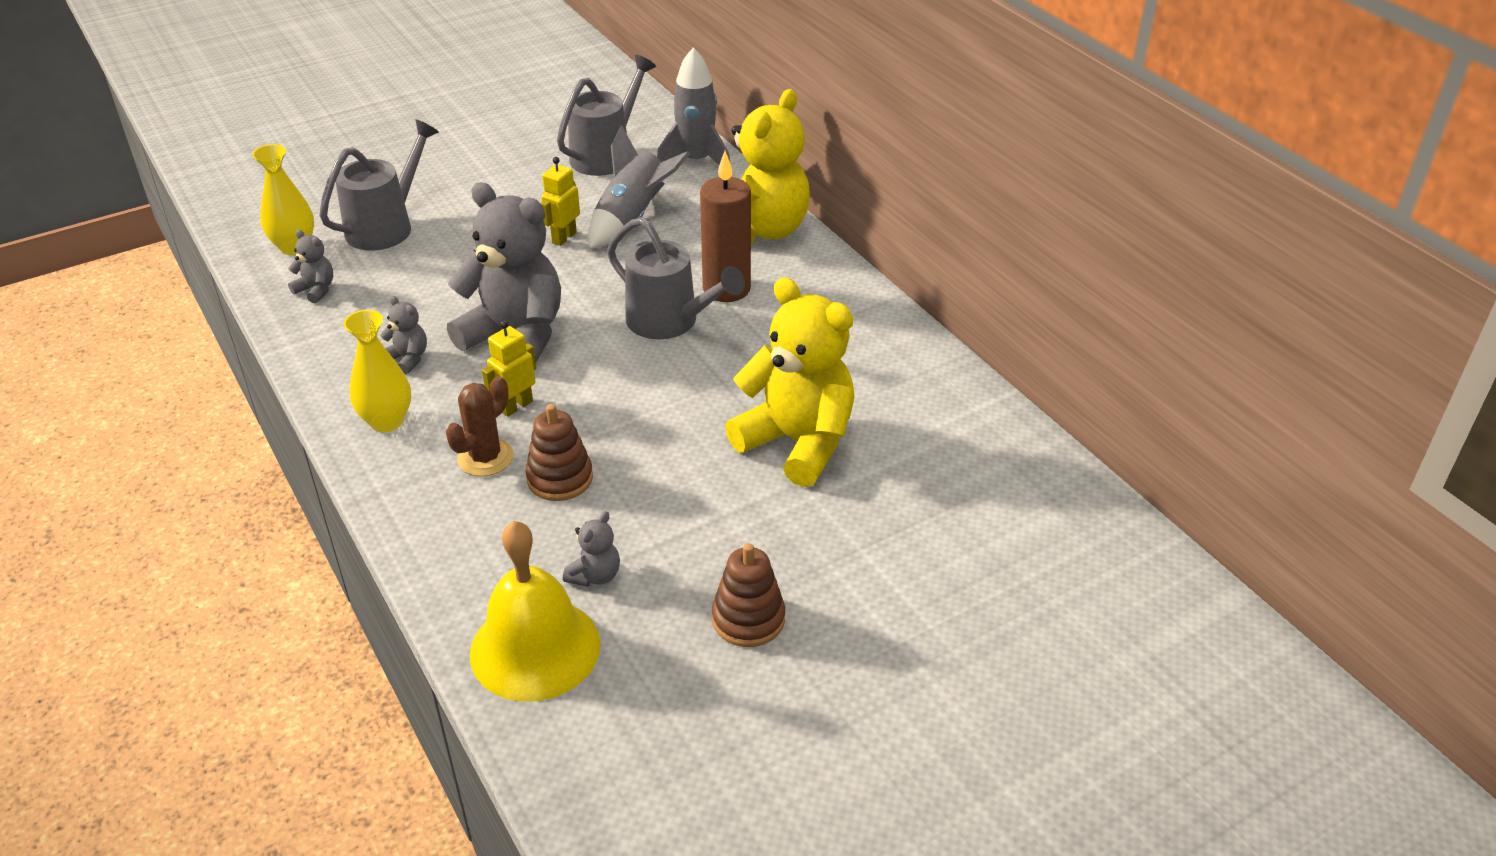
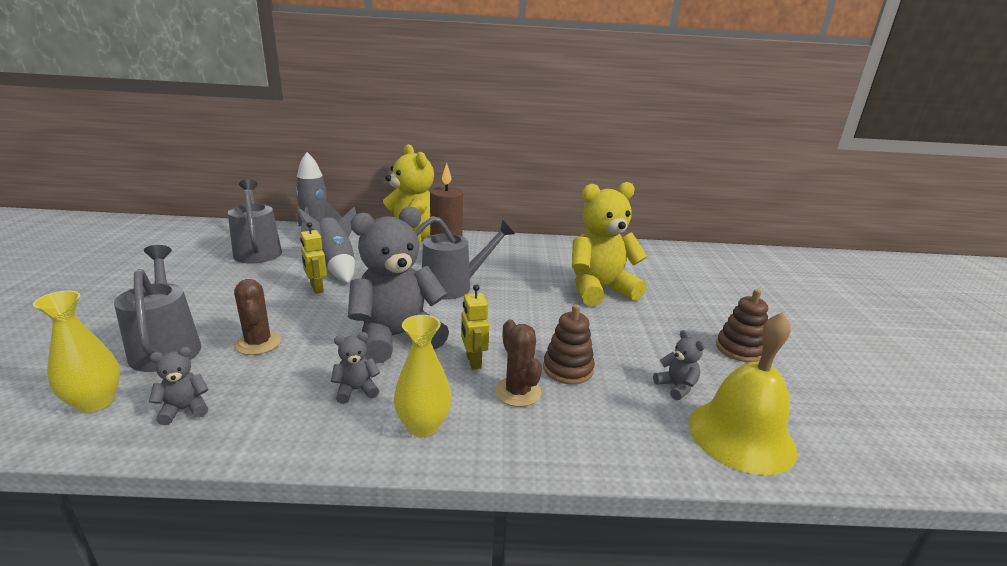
camera: 60 degrees left, 15 degrees down
(432, 266) = (258, 343): none -> brown cactus

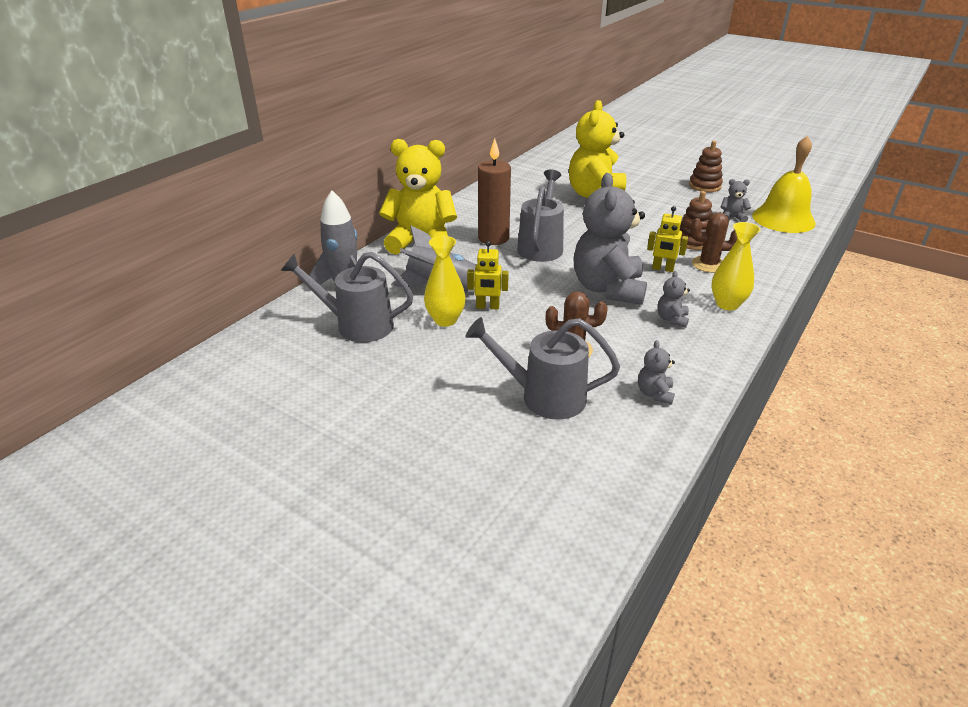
camera: 55 degrees left, 10 degrees up
(95, 402) = (618, 437): yellow vase -> yellow vase (445, 320)

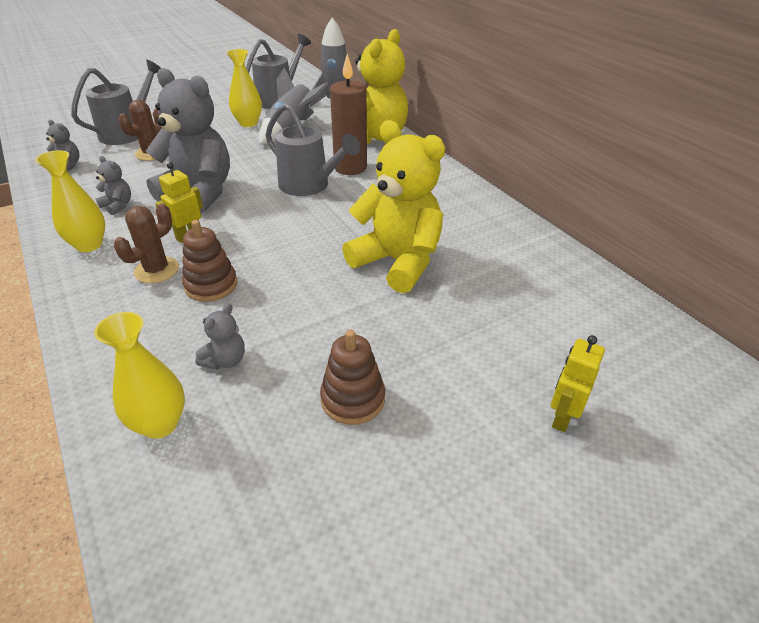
camera: 115 degrees right, 5 degrees up
(487, 307) = (244, 139): yellow robot -> yellow robot (562, 417)
(783, 219) = (160, 424): yellow bell -> yellow vase

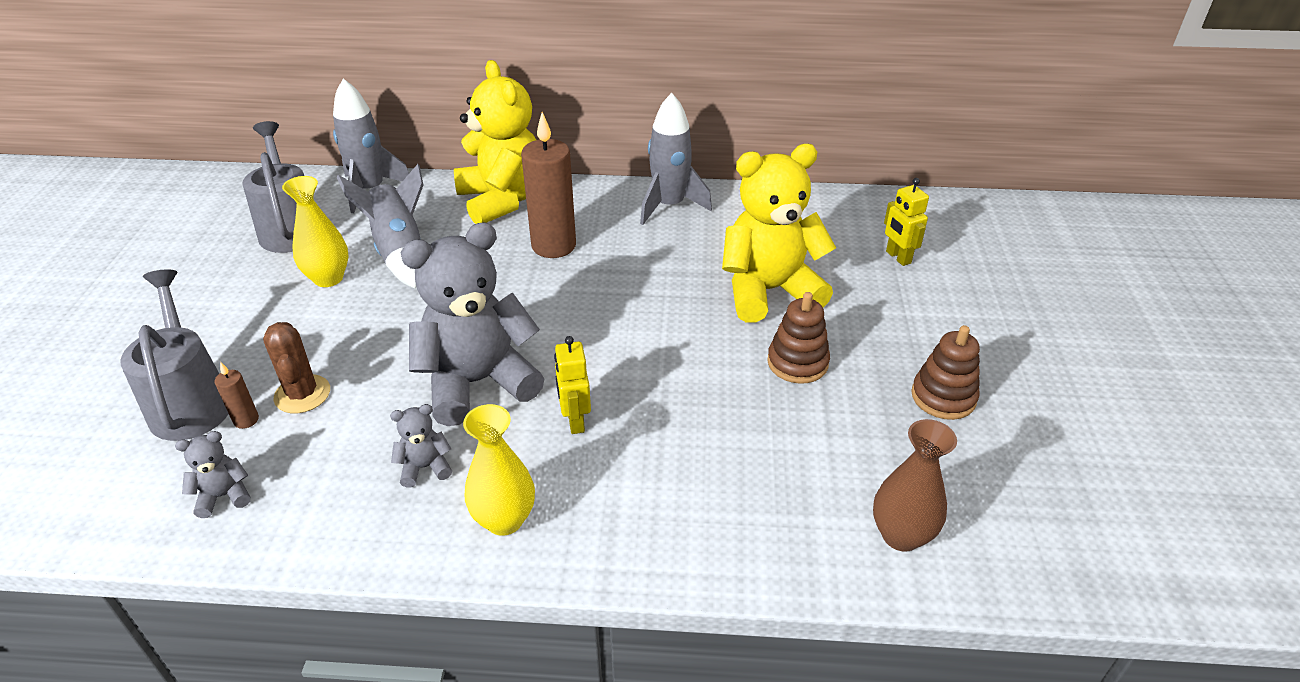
camera: 55 degrees left, 0 degrees up
(123, 149) = (246, 420): none -> brown candle
(156, 270) = (626, 469): brown cactus -> none
(160, 424) = (901, 535): yellow vase -> brown vase
(211, 285) = (697, 433): brown stacking toy -> brown stacking toy (797, 363)
(225, 360) = (836, 461): grey teddy bear -> none
(310, 186) = (561, 289): grey watering can -> none
(447, 189) = (669, 206): none -> grey rocket
(562, 417) = (1026, 299): yellow robot -> yellow robot (898, 257)

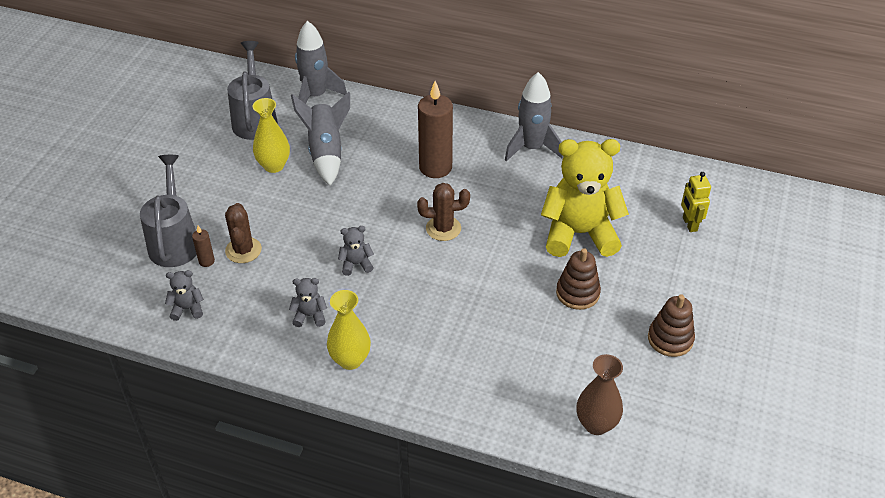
camera: 15 degrees right, 5 degrees up
(478, 382) = (356, 264): grey teddy bear -> grey teddy bear, size x0.41
(502, 200) = (408, 121): yellow teddy bear -> none
(575, 421) = (412, 304): yellow robot -> none
(588, 315) = (443, 228): none -> brown cactus

